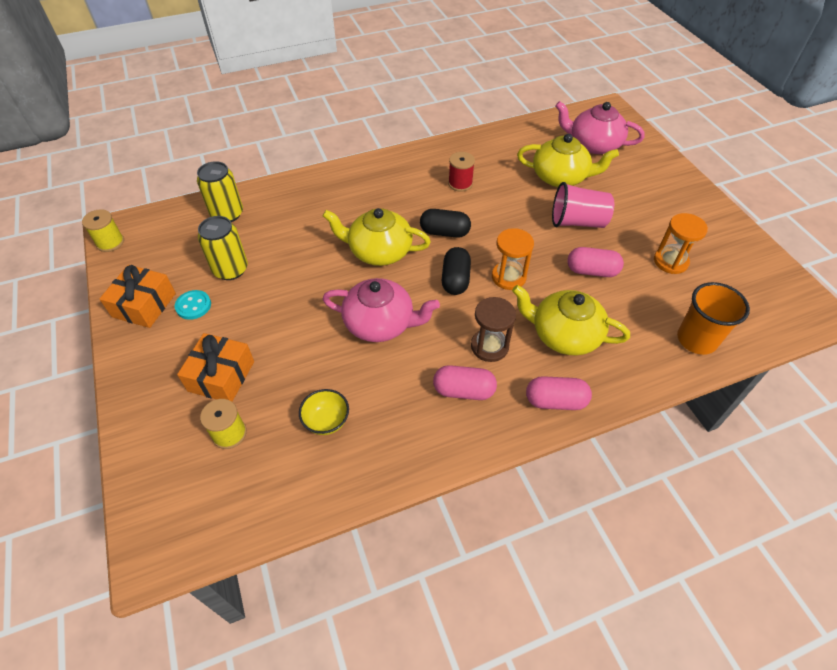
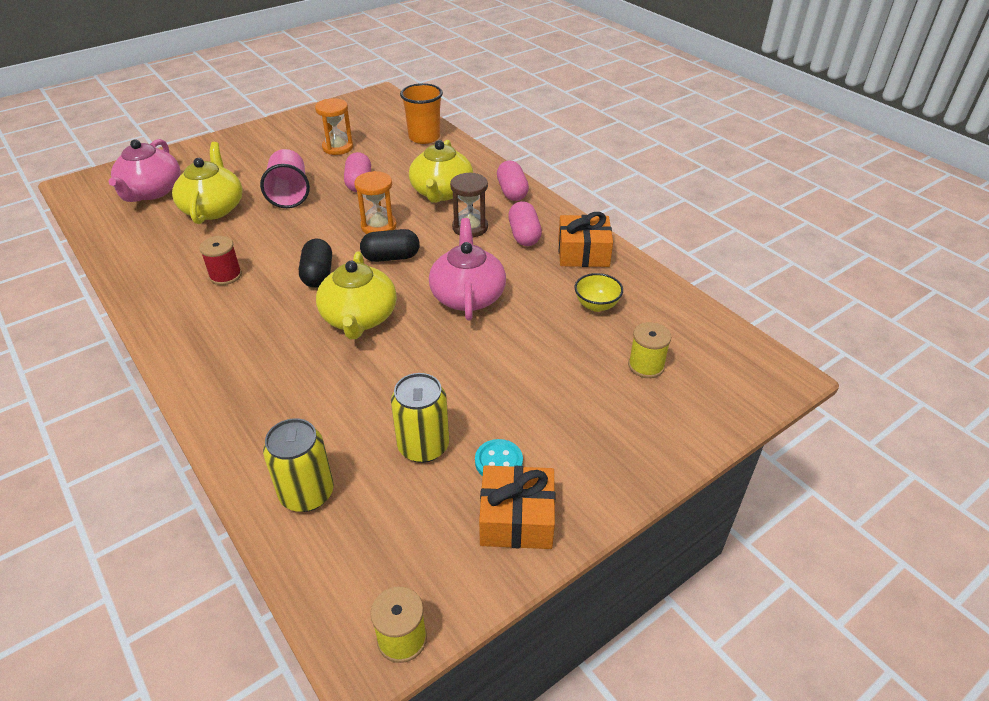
camera: 105 degrees left, 10 degrees down
(221, 376) = (586, 395): orange gift -> orange gift (583, 253)

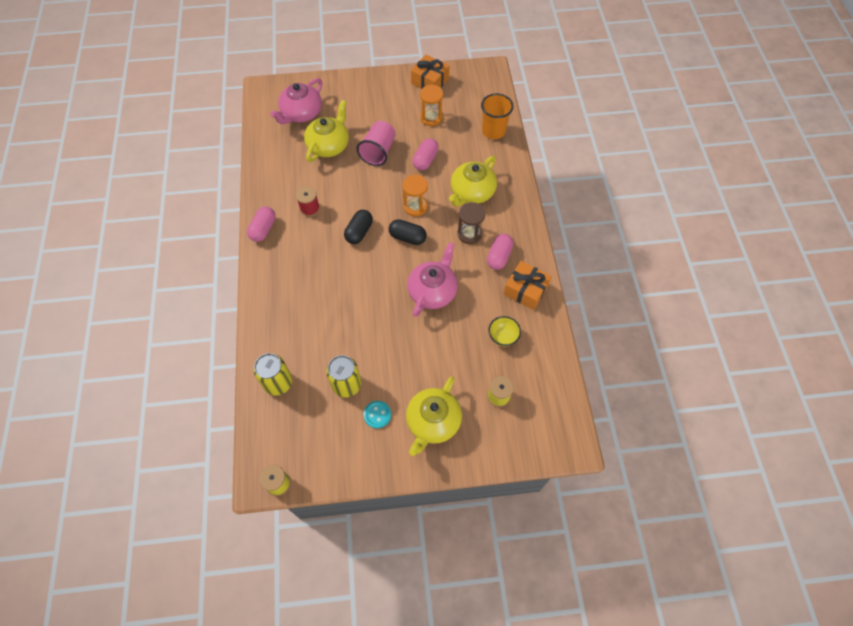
camera: 30 degrees right, 20 degrees up
(359, 318) = (363, 278): yellow teapot -> yellow teapot (432, 422)
(512, 192) = (517, 213): pink capsule -> pink capsule (263, 229)
(516, 519) = (364, 452): orange gift -> orange gift (430, 81)

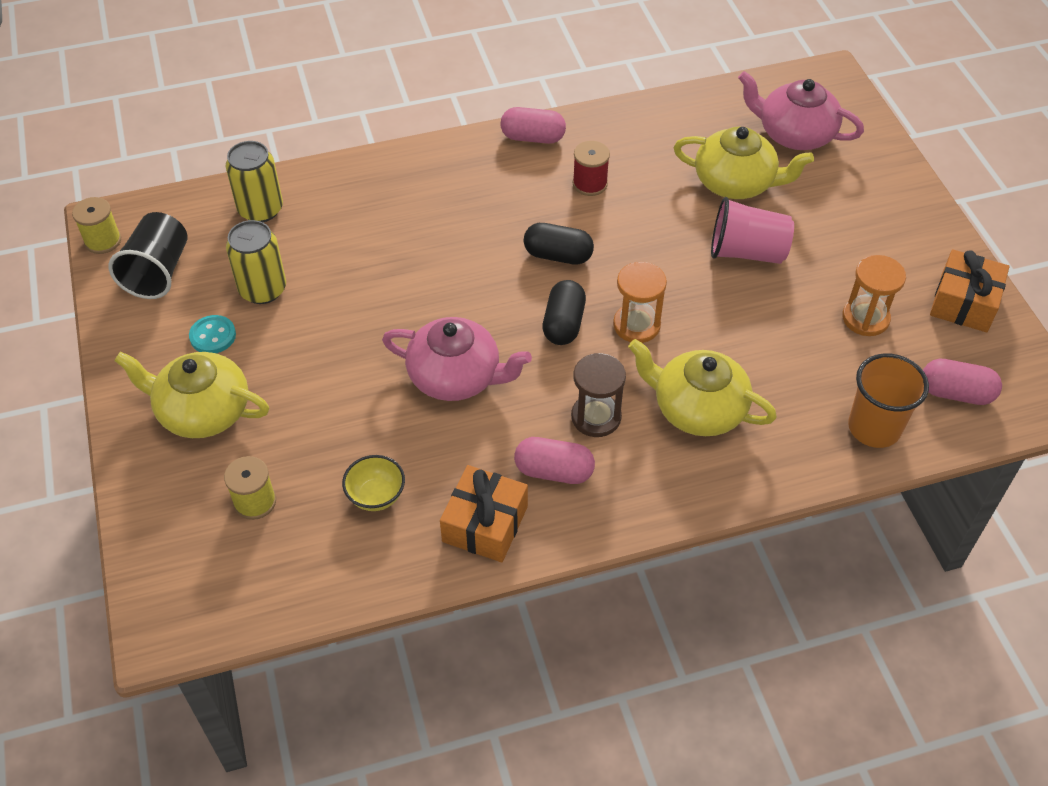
camera: 80 degrees right, 10 degrees down
(316, 447) = (158, 272): none -> black cup
(425, 160) = (752, 324): pink capsule -> pink capsule (955, 393)

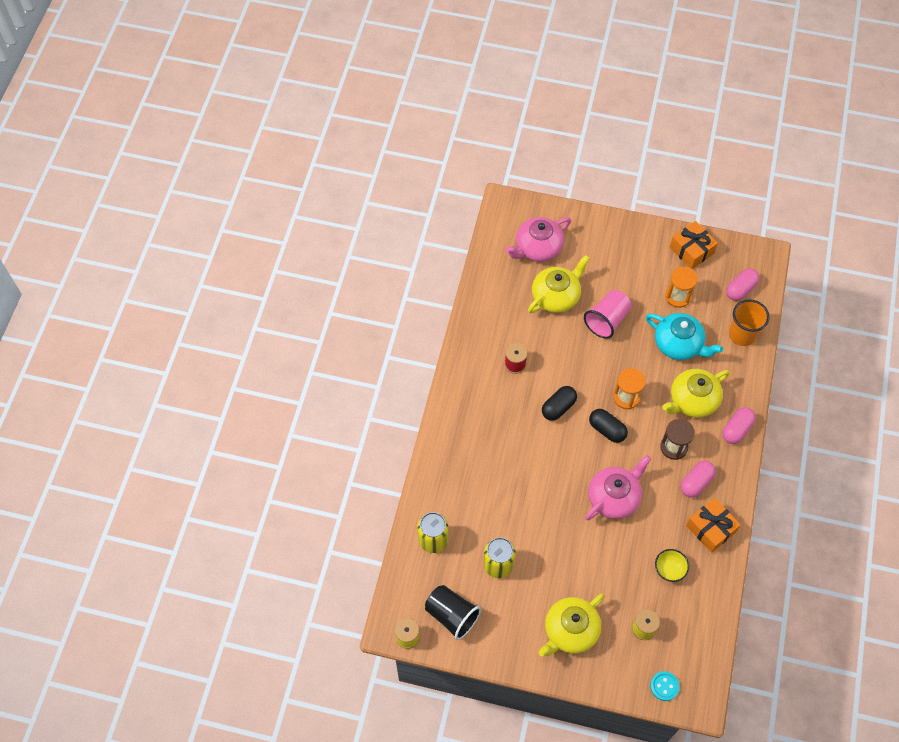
camera: 60 degrees left, 10 degrees up
(213, 336) = (518, 605): turquoise button -> turquoise button (664, 686)
(533, 137) = (461, 372): pink capsule -> pink capsule (736, 430)
(782, 352) = (679, 344): none -> turquoise teapot

